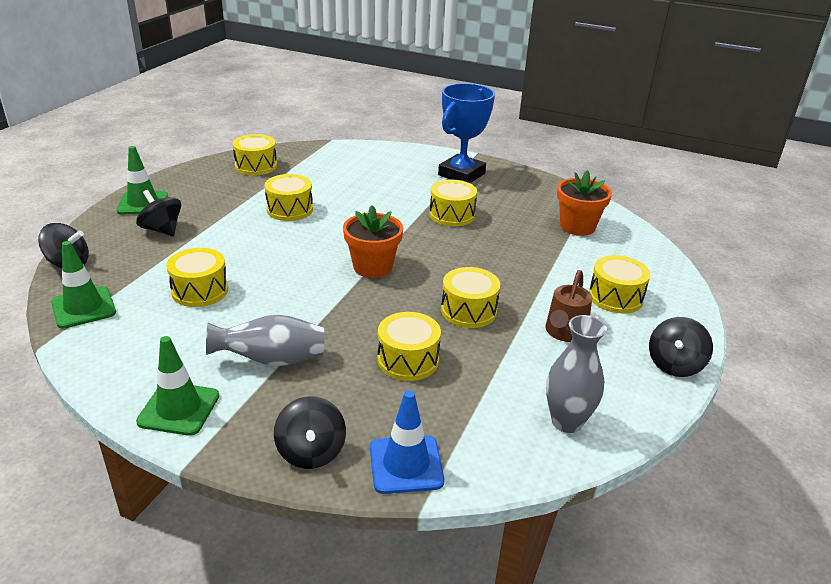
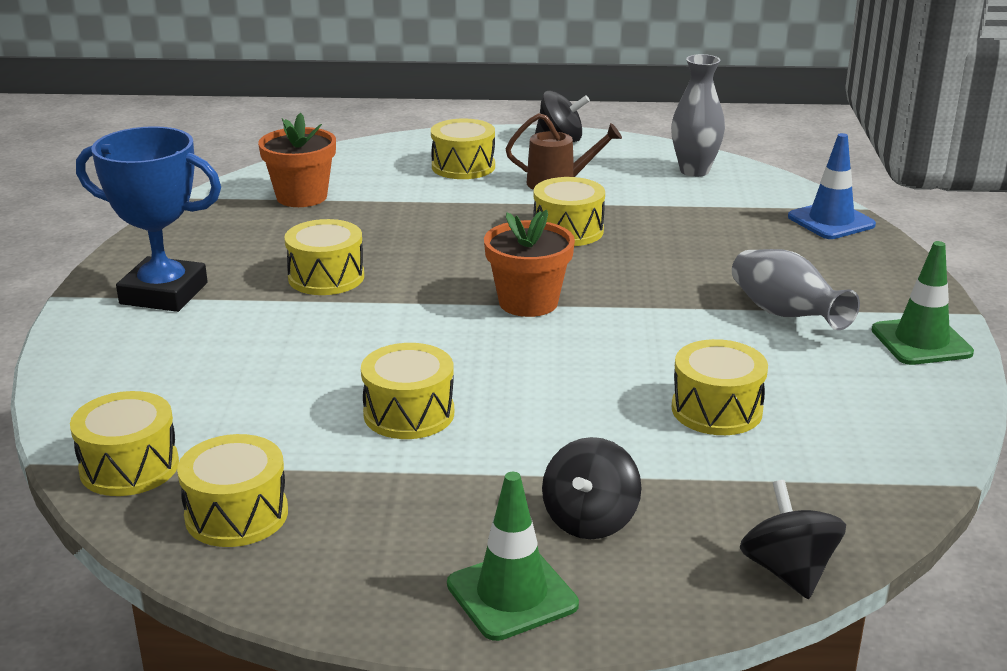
camera: 110 degrees left, 5 degrees down
(83, 307) = (863, 491): green traffic cone -> none
(311, 452) = (875, 261): black spinning top -> none
(408, 360) = (693, 245): yellow drum -> yellow drum (129, 467)

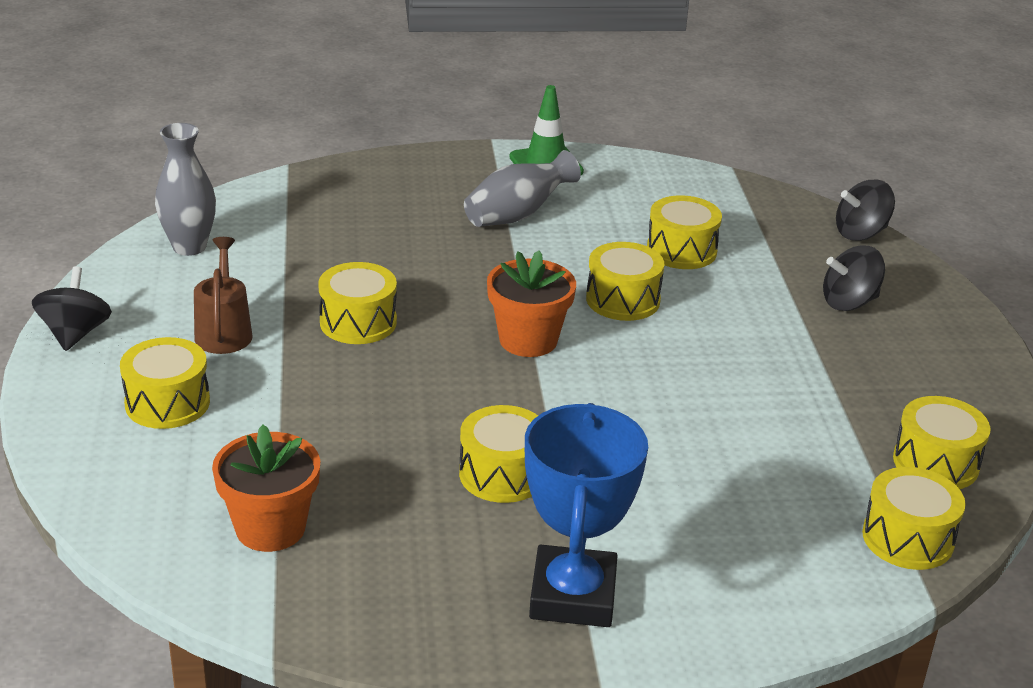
camera: 100 degrees left, 5 degrees up
(409, 413) = (750, 392): yellow drum -> yellow drum (623, 300)
(512, 595) = (946, 330): green traffic cone -> none
(590, 520) = (849, 302): black spinning top -> black spinning top turned 150 degrees clockwise
(831, 221) = (320, 182): blue traffic cone -> none

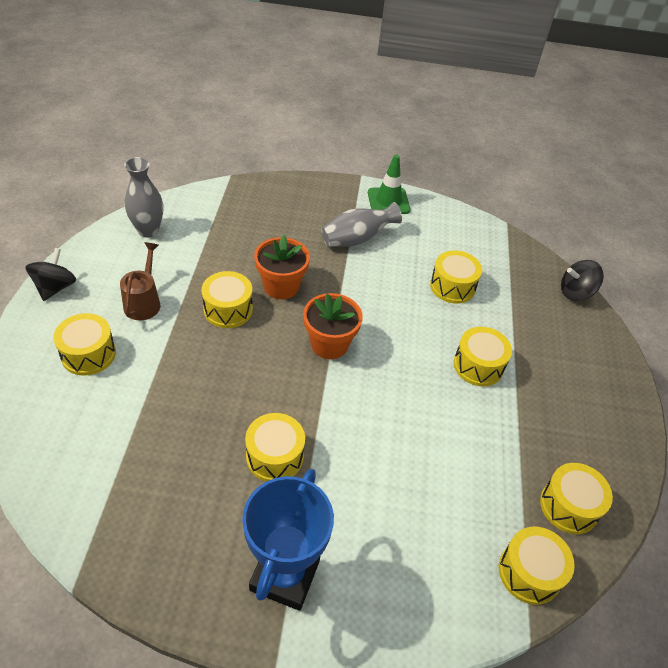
camera: 10 degrees right, 15 degrees up
(270, 528) = (112, 473): orange flower pot -> orange flower pot (281, 286)
(623, 300) = (401, 321): yellow drum -> yellow drum (478, 365)
(849, 302) = (550, 351): black spinning top -> none

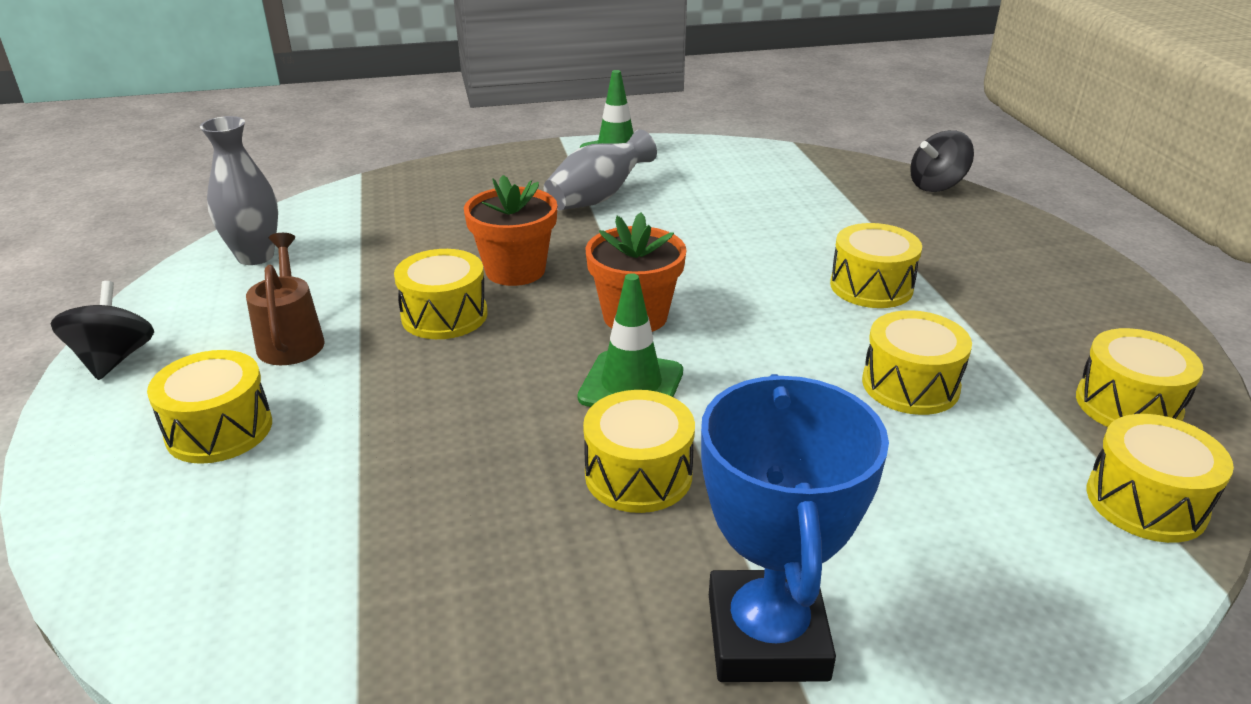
camera: 15 degrees left, 15 degrees down
(301, 394) = (631, 385): none -> green traffic cone
(452, 286) = (770, 215): yellow drum -> yellow drum (910, 385)

